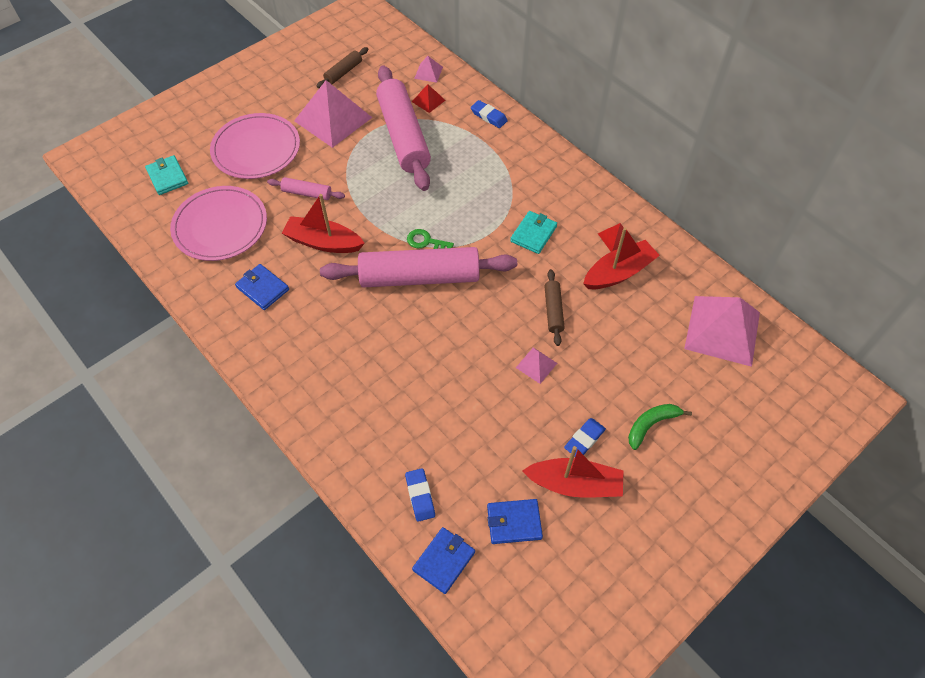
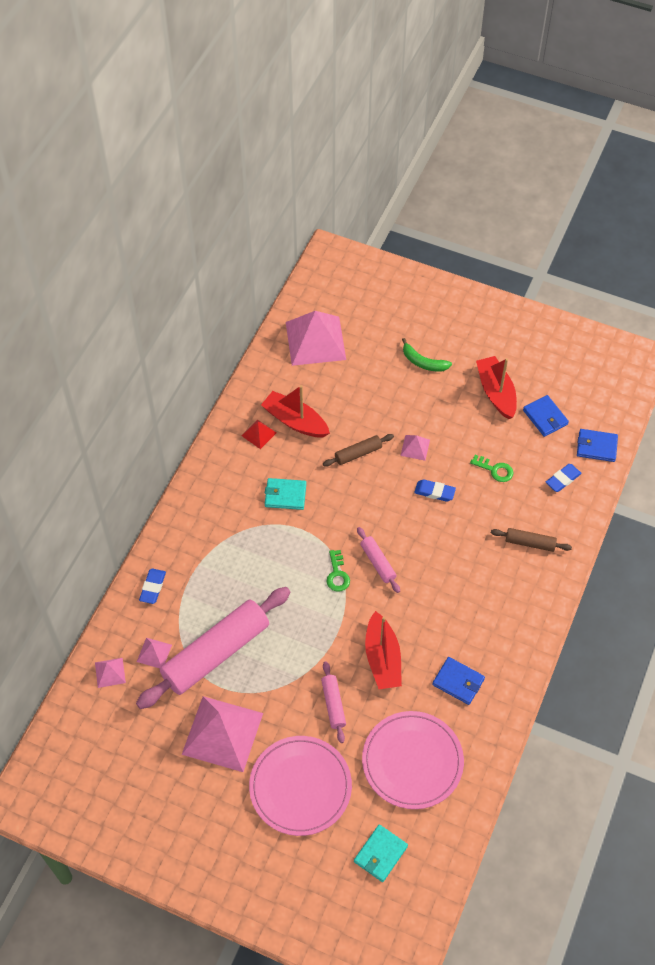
camera: 115 degrees left, 0 degrees up
(262, 288) = (458, 682): blue wallet -> blue wallet turned 75 degrees counterclockwise
(343, 72) = (146, 760): brown rolling pin -> brown rolling pin (530, 543)
(419, 277) = (378, 563): pink rolling pin -> pink rolling pin, size x0.45
(428, 101) = (154, 653): red pyramid -> pink pyramid
(469, 430) = (495, 470): none -> green key
(584, 439) = (459, 397): blue eraser -> blue eraser (434, 492)

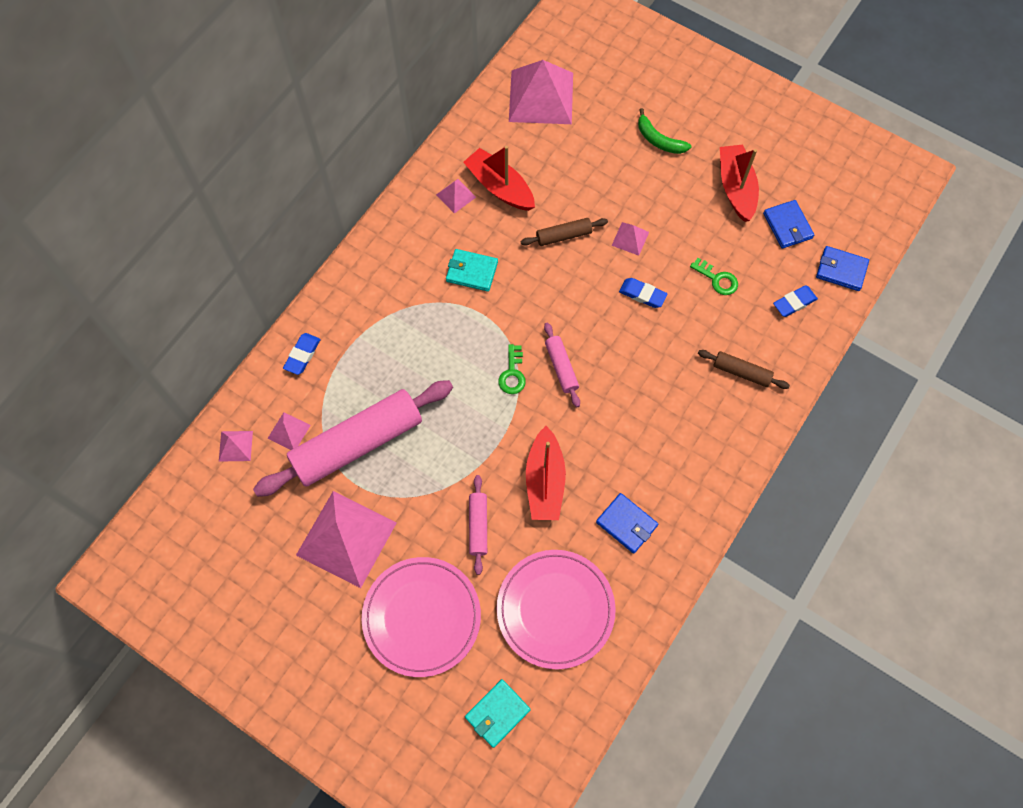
camera: 10 degrees right, 10 degrees up
(258, 434) = (456, 195): red pyramid -> pink pyramid

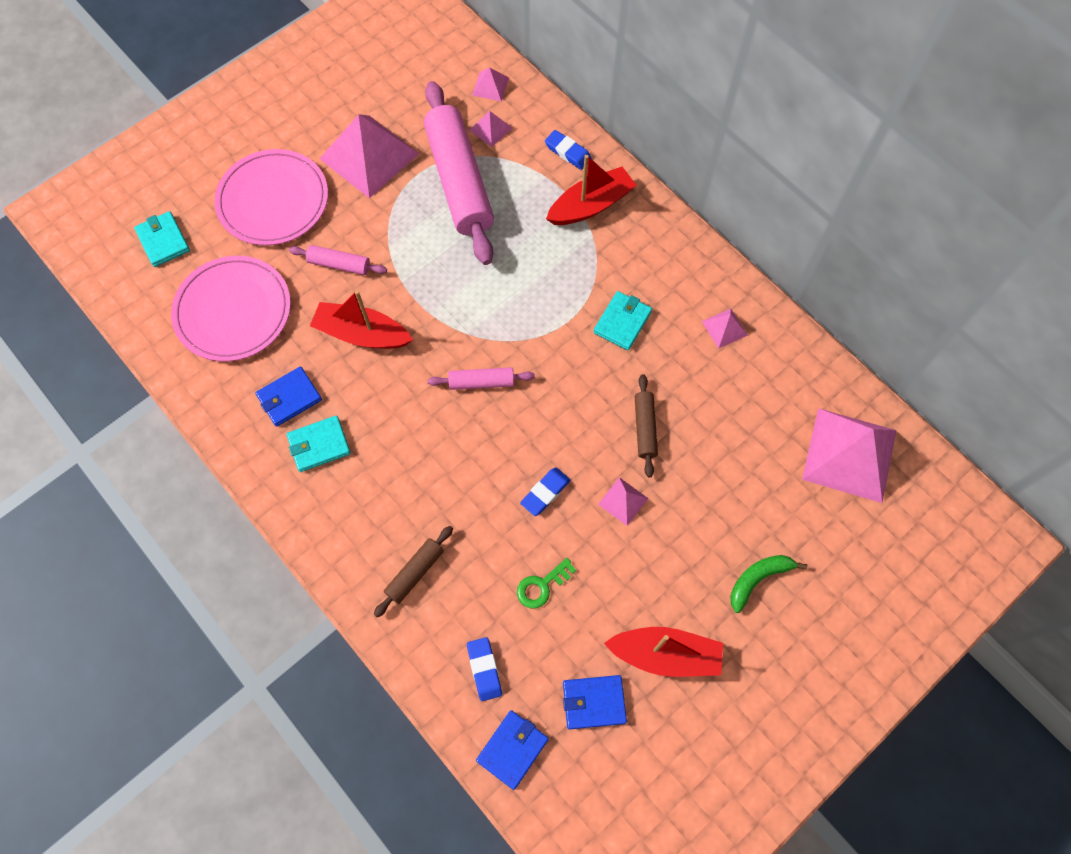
camera: 105 degrees right, 0 degrees up
(499, 187) = (726, 376): red boat -> red boat (591, 205)
(512, 374) = (489, 333): green key -> none
(661, 483) = (319, 445): none -> turquoise wallet

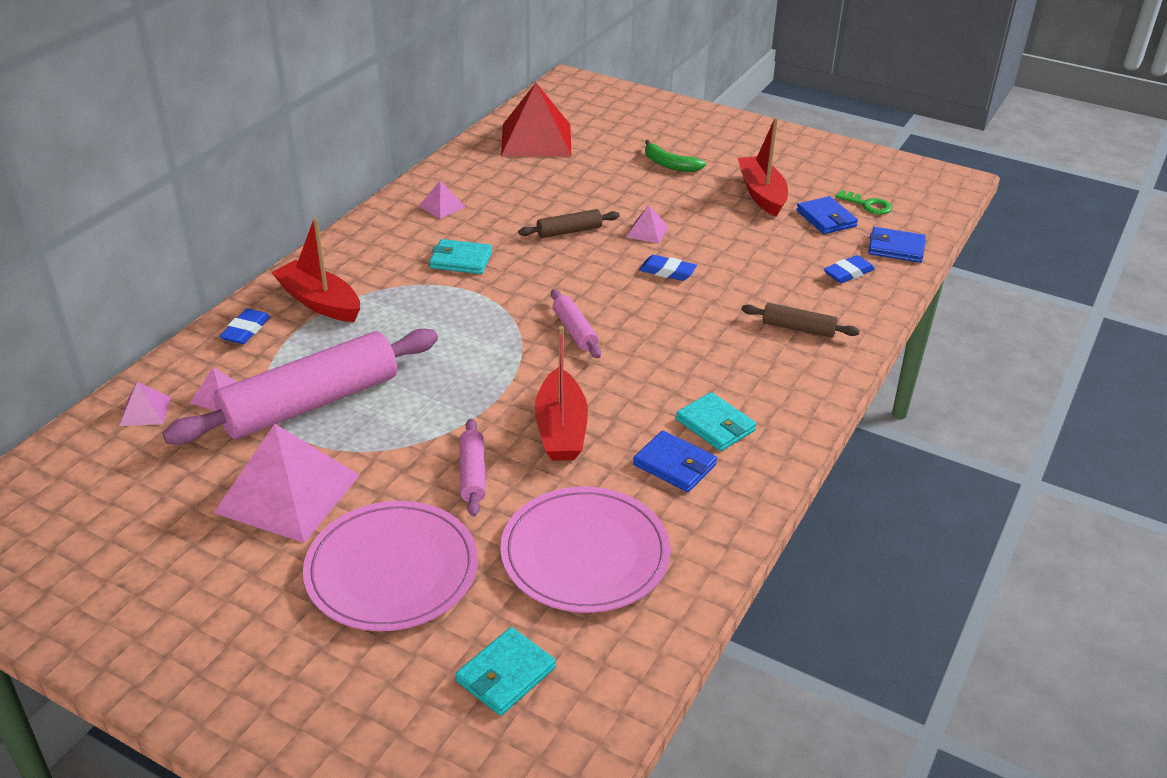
camera: 110 degrees left, 30 degrees down
(542, 586) = (754, 258): green key -> green key (868, 205)
(849, 454) = (536, 139): pink pyramid -> red pyramid

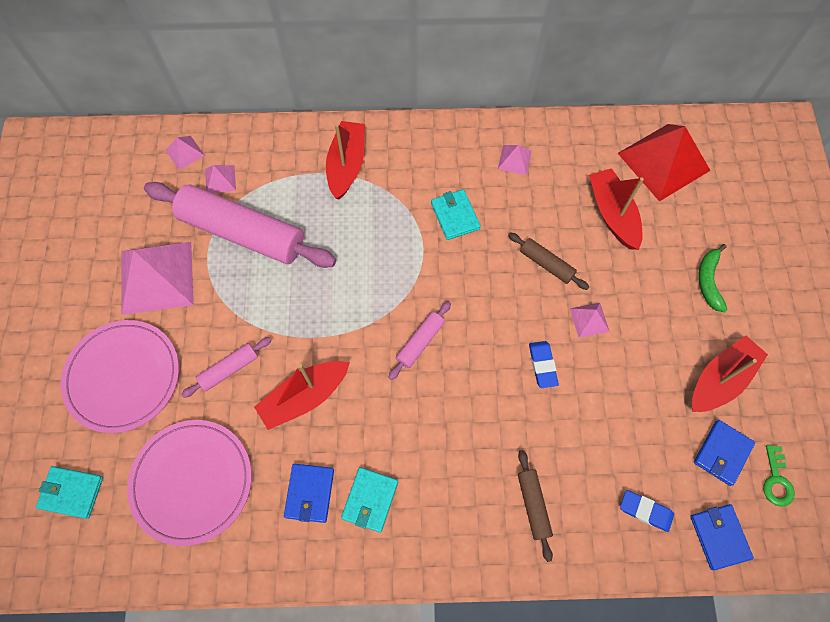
camera: 60 degrees right, 30 degrees up
(246, 330) = (290, 146): blue eraser -> none
(557, 181) = (612, 214): none -> red boat

